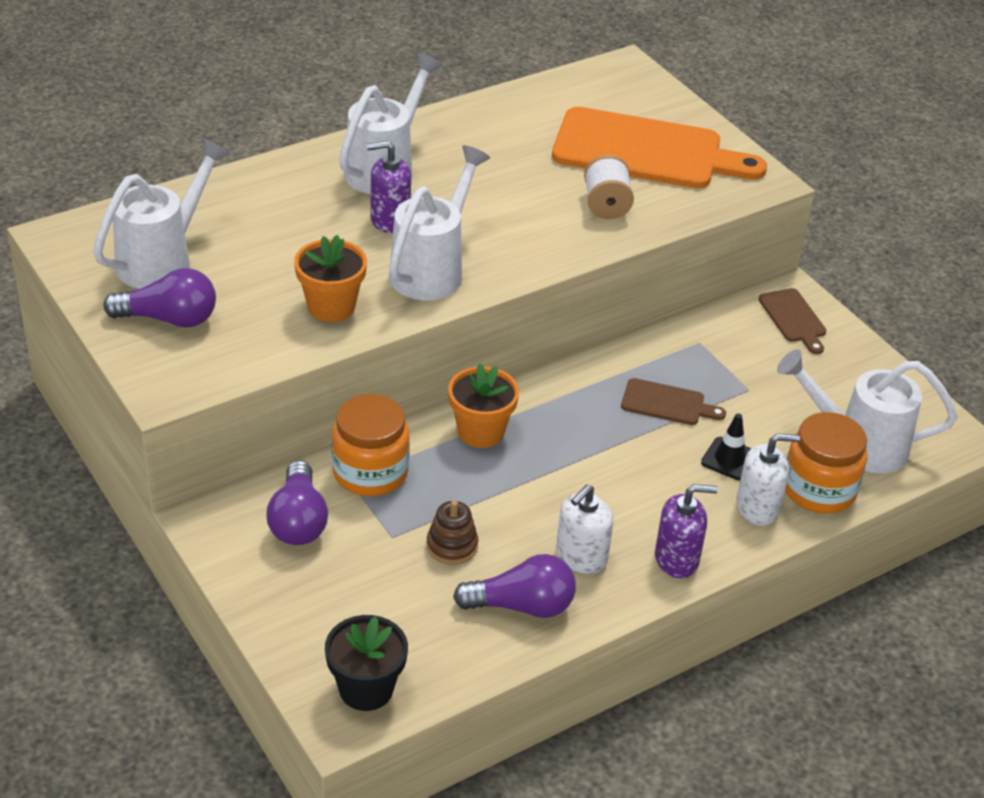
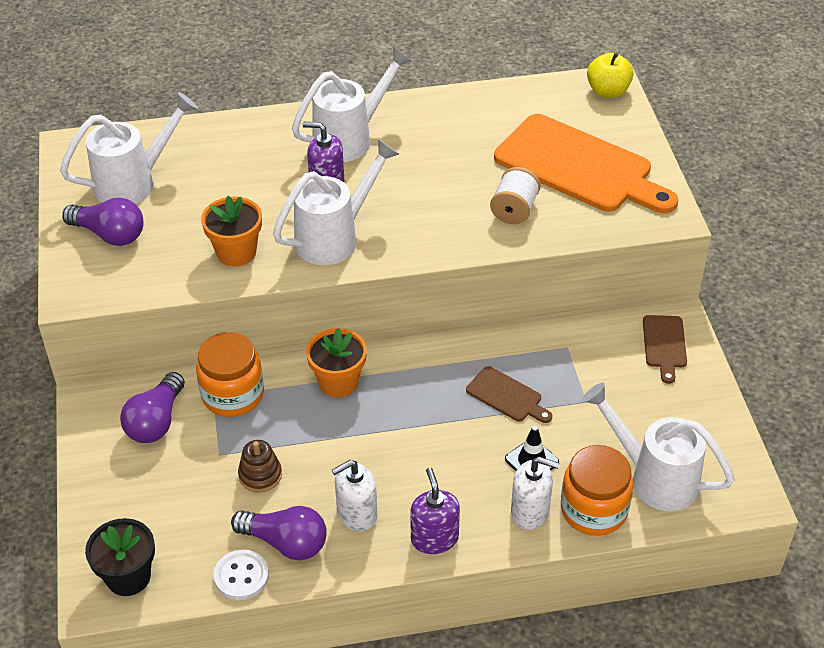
camera: 25 degrees right, 5 degrees up
(494, 652) = (241, 576): none -> white button
(629, 75) = (608, 91): none -> yellow apple
(677, 559) = (434, 538): purple soap dispenser -> purple soap dispenser turned 120 degrees counterclockwise

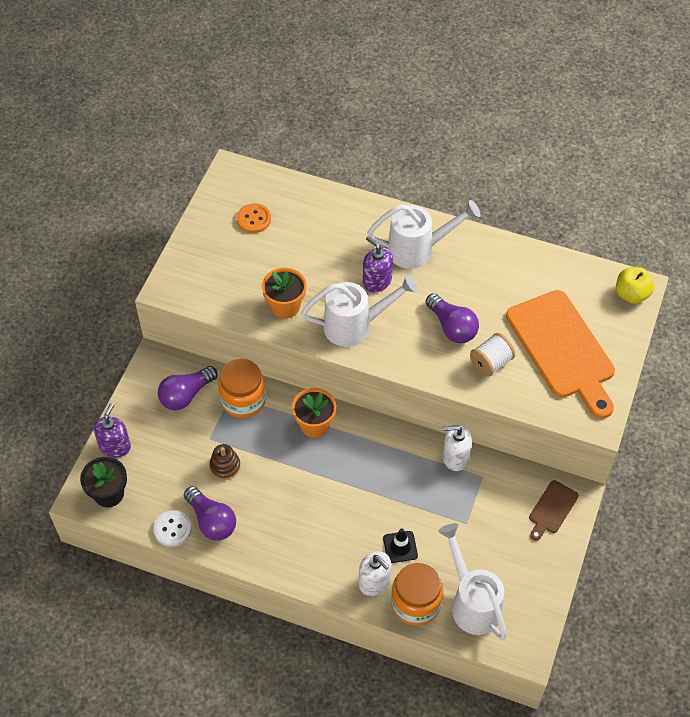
camera: 30 degrees right, 10 degrees up
(110, 234) = (215, 253): purple light bulb -> purple light bulb (452, 327)
(134, 183) = (253, 219): white watering can -> orange button
(357, 514) = (266, 525): white soap dispenser -> white soap dispenser (455, 457)
(434, 538) = (302, 567): purple soap dispenser -> purple soap dispenser (115, 446)
(507, 396) = (416, 492): brown cutting board -> none

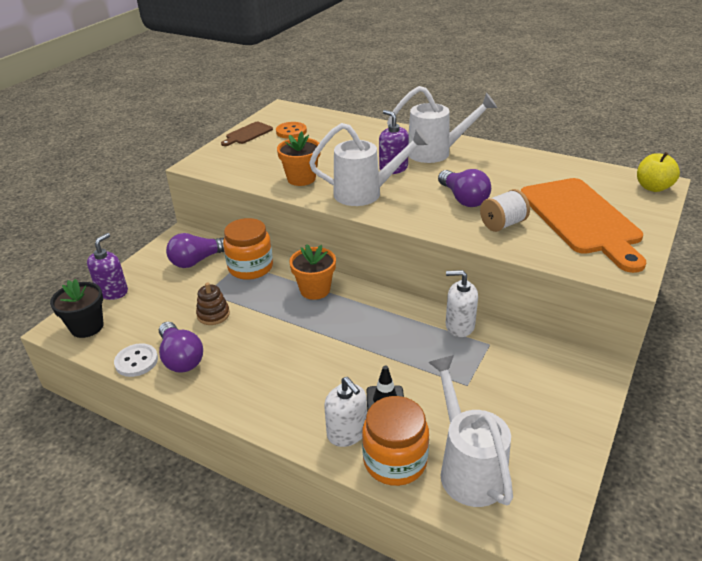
camera: 10 degrees right, 20 degrees down
(552, 509) = (571, 380): brown cutting board -> brown cutting board (247, 134)

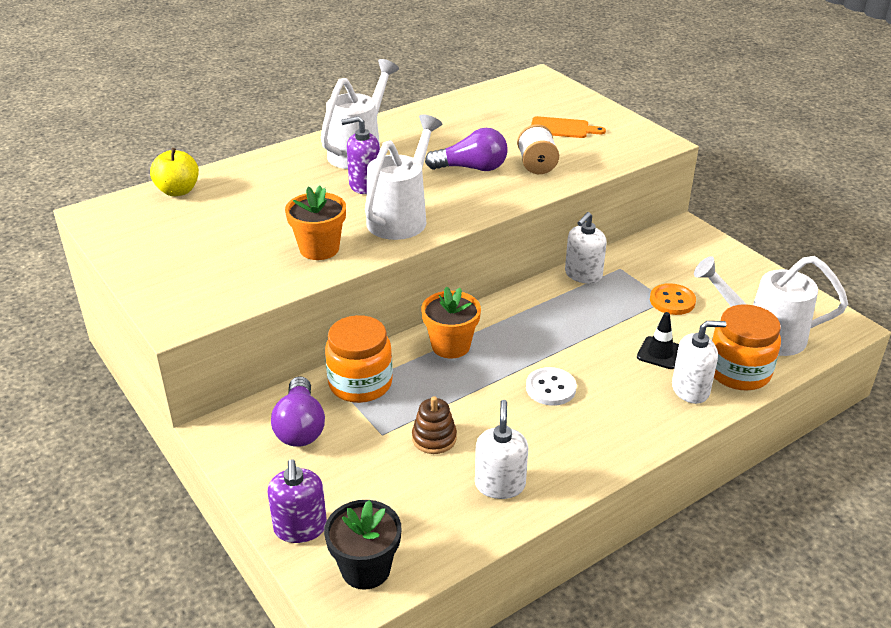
camera: 65 degrees left, 0 degrees up
(113, 292) = (300, 528): purple soap dispenser -> purple soap dispenser turned 150 degrees counterclockwise
(136, 361) = (479, 527): white button -> white button (550, 388)
(181, 358) = (500, 485): purple light bulb -> white soap dispenser
(247, 134) = (138, 258): brown cutting board -> none
(291, 131) = (179, 224): orange button -> orange button (672, 301)
(582, 219) = (562, 128): orange cutting board -> orange cutting board, size x0.45
(653, 187) = (542, 81): yellow apple -> yellow apple (178, 191)

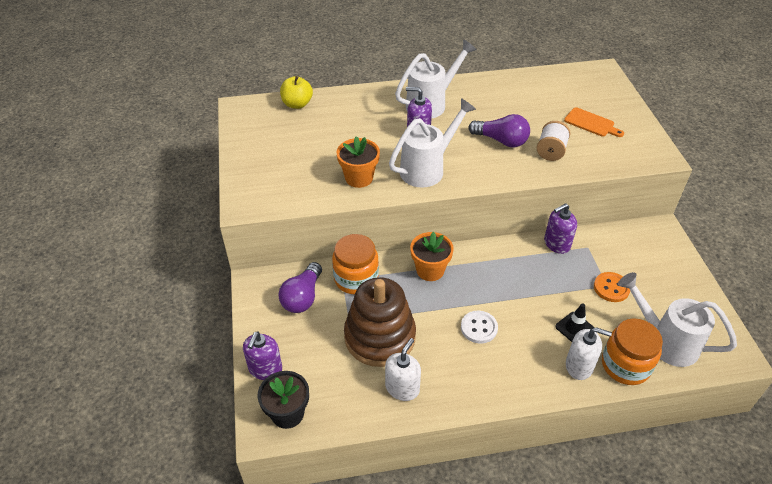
camera: 25 degrees right, 10 degrees up
(434, 438) = (380, 337): brown stacking toy -> brown stacking toy, size x2.27
(583, 275) = (557, 244): white soap dispenser -> purple soap dispenser

